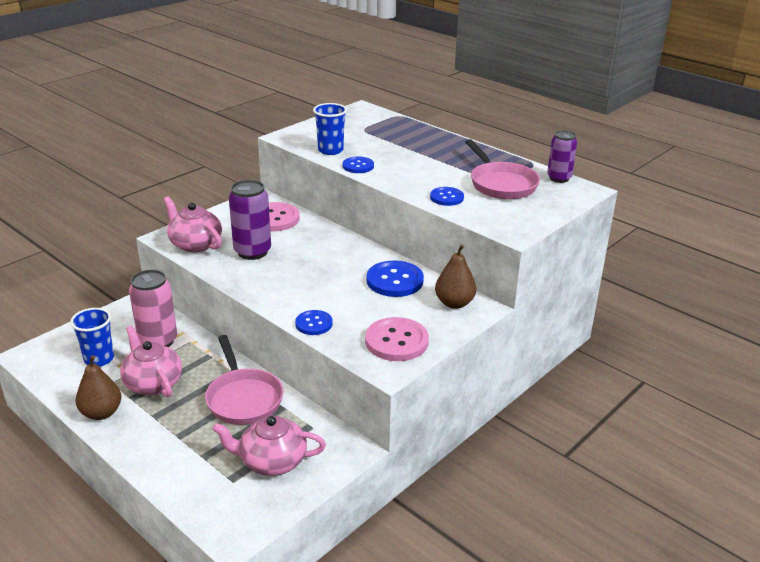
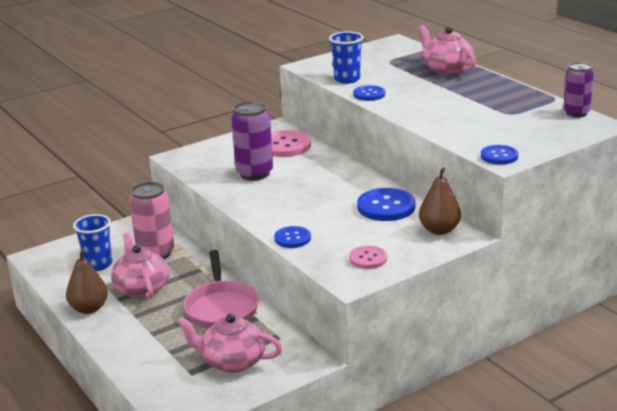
camera: 15 degrees right, 5 degrees down
(195, 244) = (202, 164): pink teapot -> pink teapot (446, 69)
(396, 341) = (368, 259): pink button -> pink button, size x0.60
(446, 197) = (447, 126): blue button -> blue button (499, 156)
(501, 184) = (510, 116): pink pan -> none

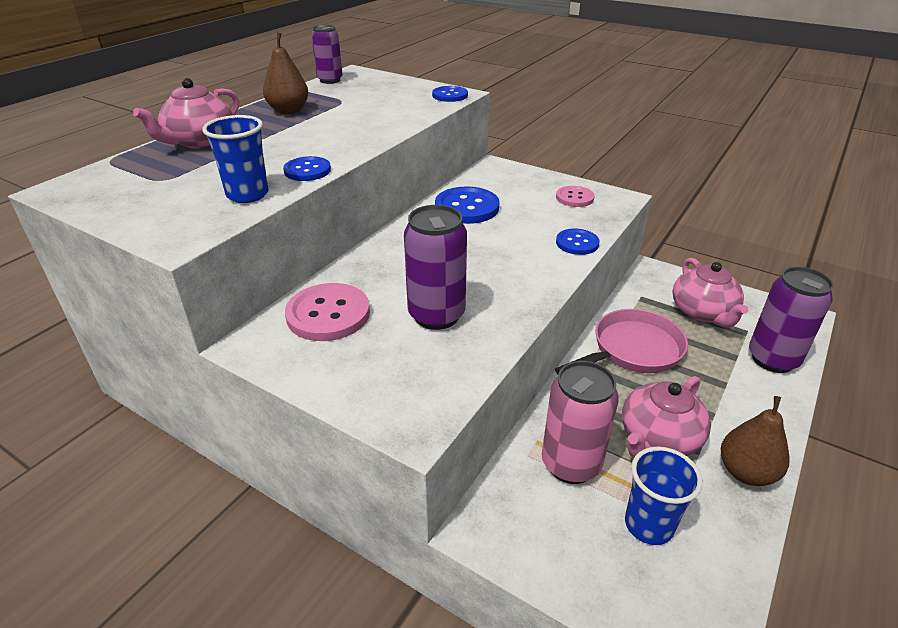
camera: 115 degrees left, 10 degrees up
(152, 369) = (772, 359): none -> purple can
(439, 230) = (493, 177): brown pear -> brown pear (288, 111)

